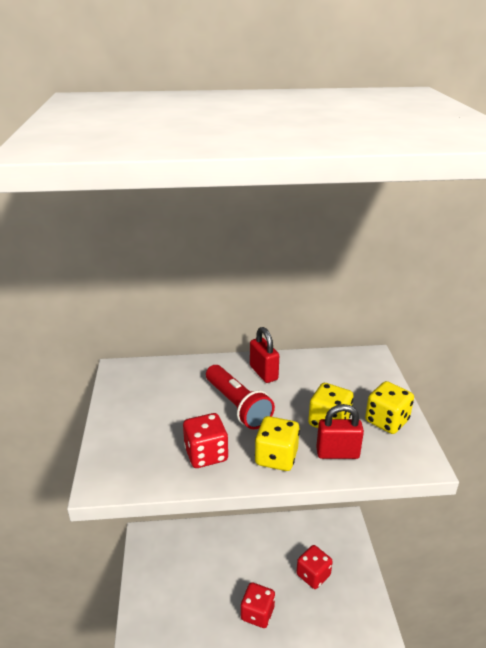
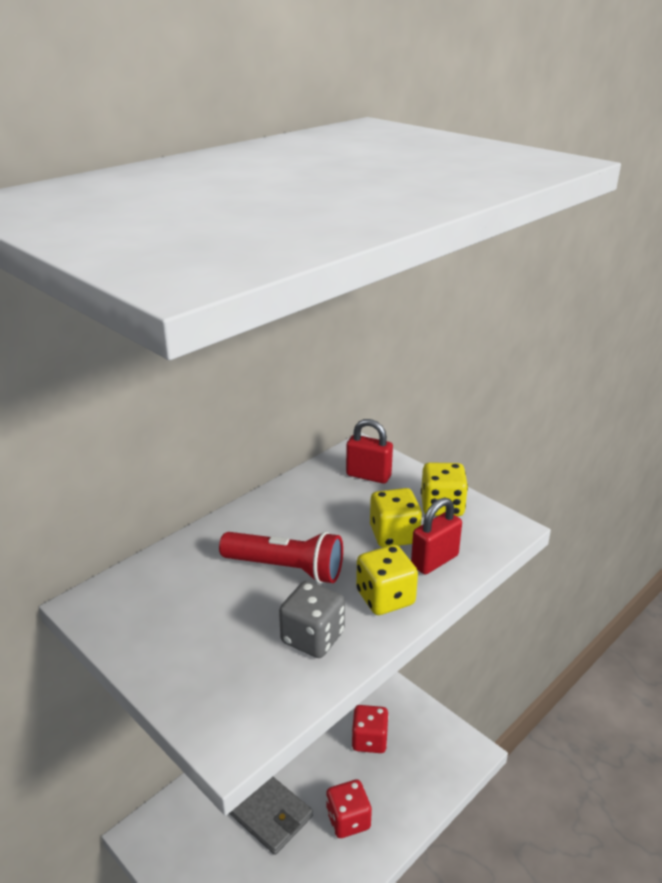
camera: 40 degrees left, 0 degrees up
(206, 454) = (312, 637): red dice -> grey dice
(216, 574) = (269, 813): none -> grey wallet
(263, 373) = (272, 519): red padlock -> red padlock (368, 476)

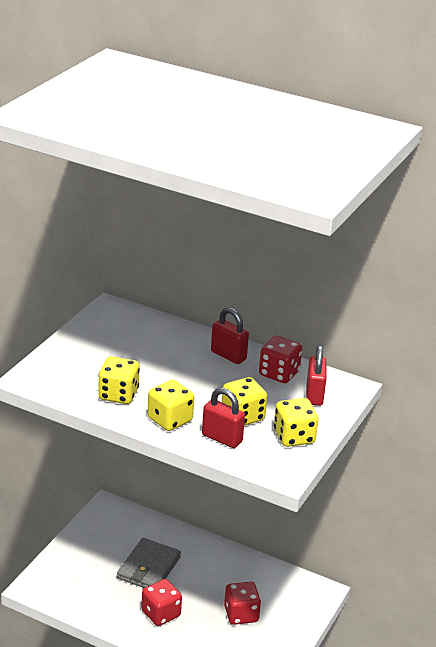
camera: 70 degrees right, 0 degrees up
(265, 520) = (228, 355): none -> red padlock
(286, 568) = (179, 373): red flashlight -> none
(312, 637) = (118, 394): grey dice -> yellow dice
(318, 490) = (279, 373): none -> red dice

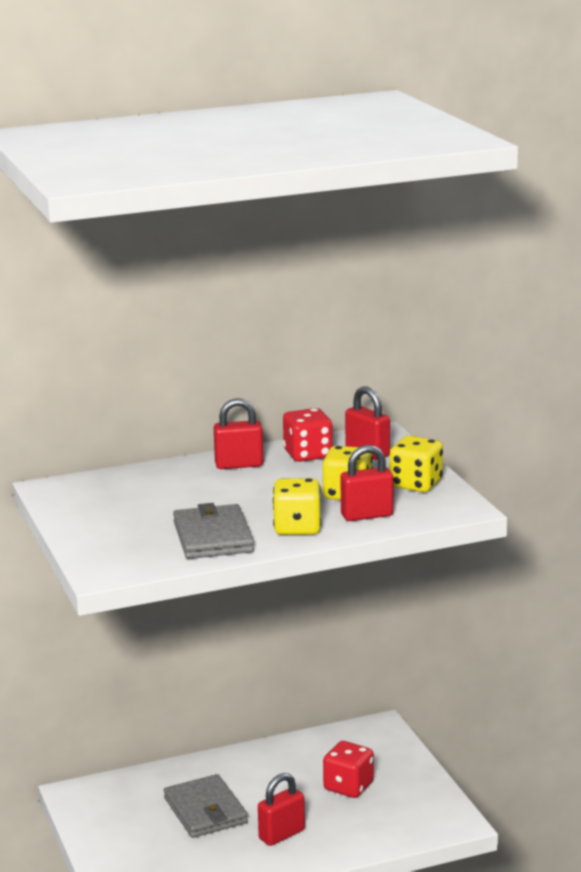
camera: 45 degrees left, 10 degrees down
(118, 394) = (213, 537): yellow dice -> grey wallet
(161, 614) = (281, 834): red dice -> red padlock

